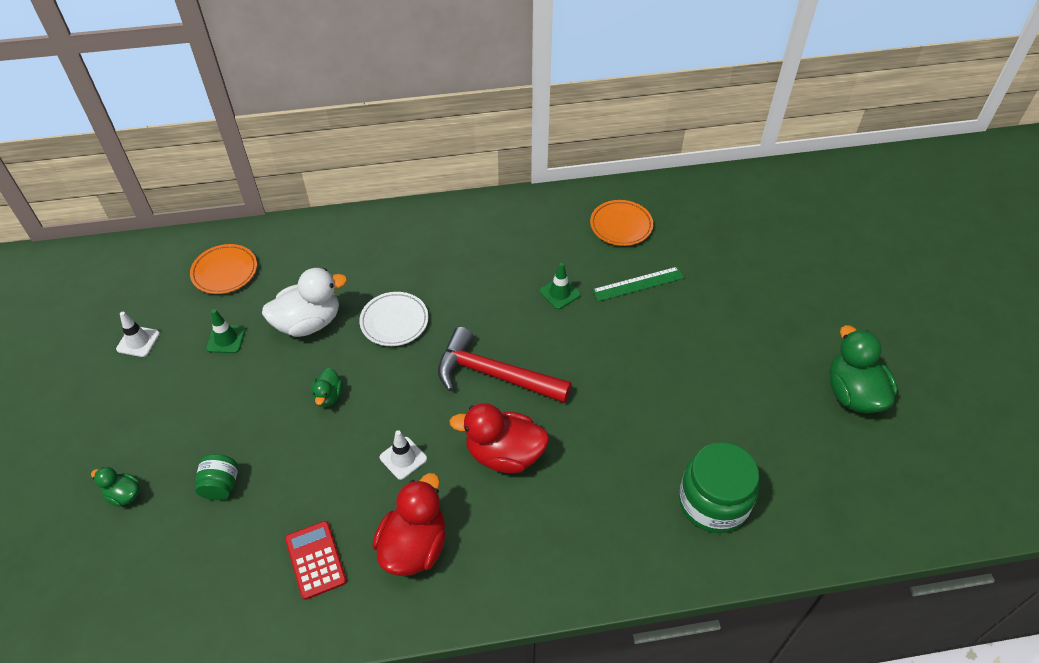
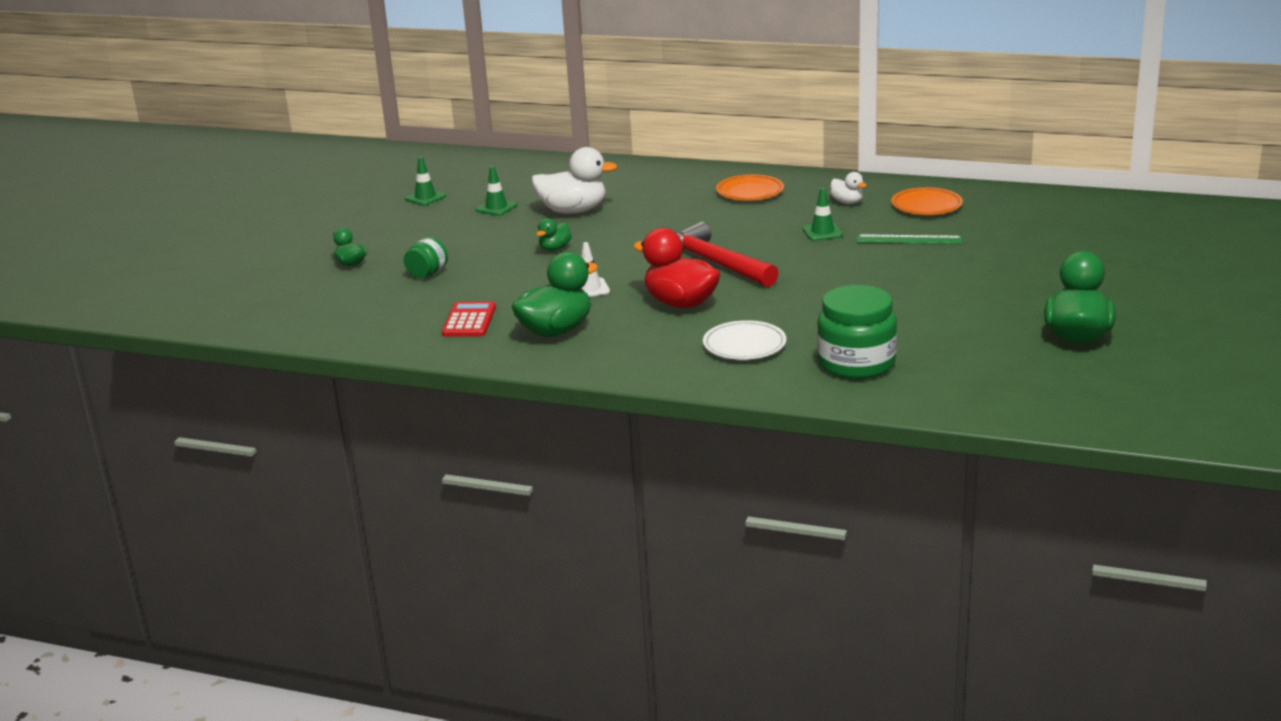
camera: 30 degrees right, 25 degrees down
(138, 341) = (425, 198): white traffic cone -> green traffic cone
(225, 272) = (526, 176): orange plate -> orange plate (750, 192)
(394, 321) = (649, 222): white plate -> white plate (744, 345)
(414, 546) = (556, 330): red duck -> green duck
(552, 237) = (847, 202): none -> white duck

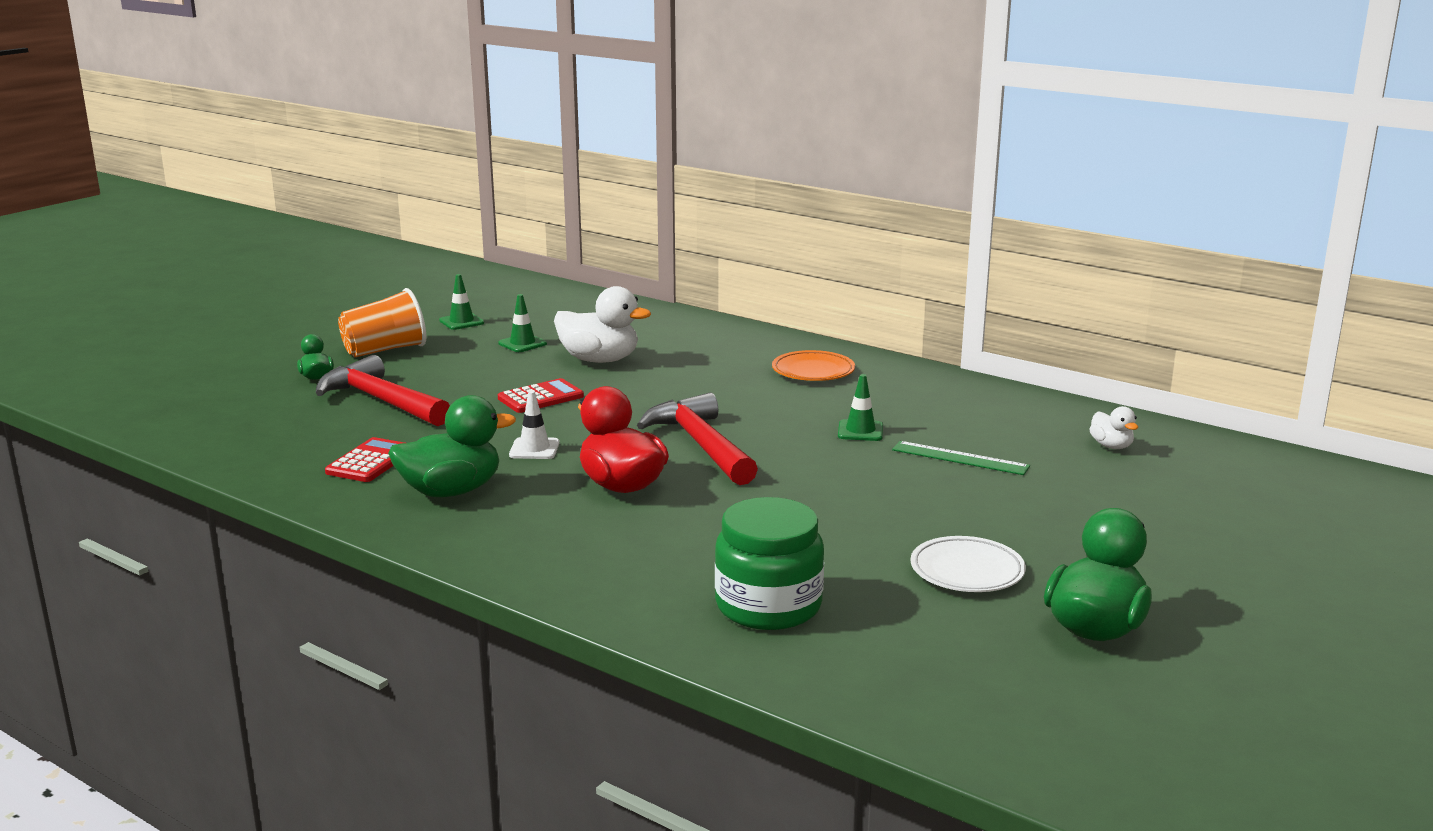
camera: 15 degrees right, 5 degrees down
(385, 232) = (385, 350): none -> orange cup
(427, 274) = (381, 401): green jar -> red hammer
(555, 249) = (540, 397): green duck -> red calculator
(744, 345) = (649, 553): white plate -> white plate (967, 571)
(847, 202) = (918, 401): white duck -> white duck (1111, 446)
(926, 206) = (1012, 421): orange plate -> none

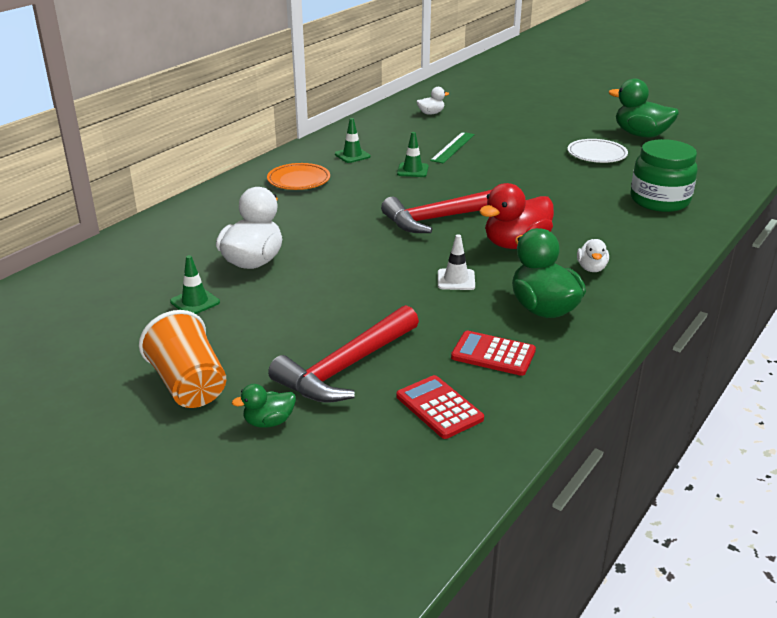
camera: 90 degrees left, 10 degrees up
(461, 322) = (106, 344): green traffic cone -> green traffic cone (352, 155)
(540, 397) = (343, 284): red calculator -> red calculator (439, 407)
(543, 528) = (591, 268): none -> white duck

